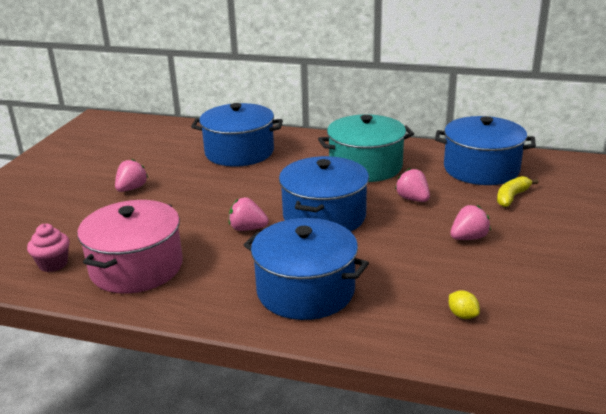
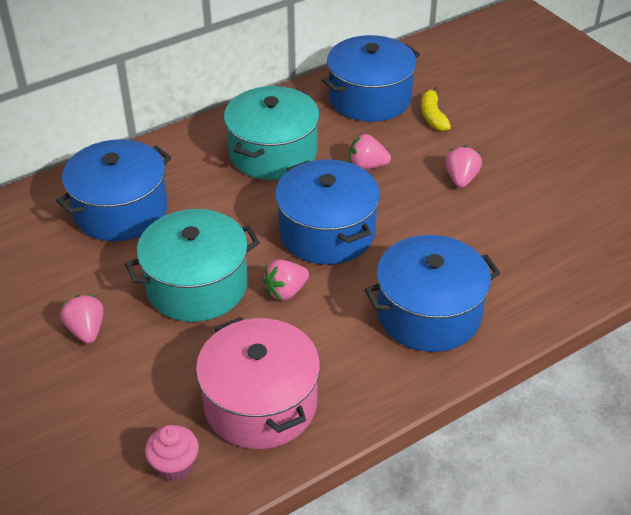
camera: 50 degrees left, 15 degrees up
(211, 200) = (197, 286): none -> turquoise pot
(462, 315) = (552, 252): yellow lemon -> none

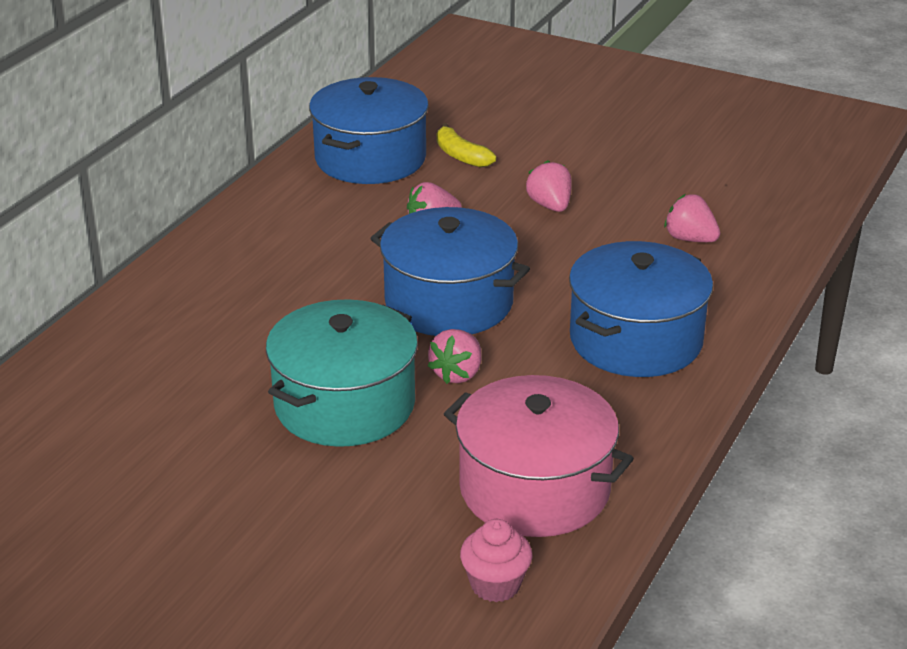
camera: 30 degrees left, 10 degrees down
(86, 330) = (249, 497): pink strawberry -> pink strawberry (690, 239)
(121, 210) = (167, 362): blue pot -> none
(273, 153) = (306, 245): turquoise pot -> none

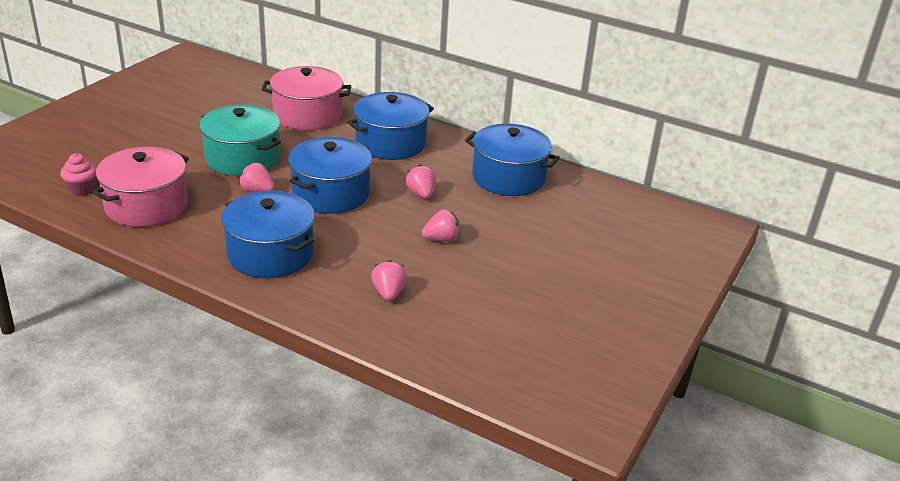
camera: 90 degrees right, 0 degrees up
(165, 350) = (307, 115): none -> pink pot
(272, 258) = (390, 143): none -> blue pot
(461, 156) = (513, 210): yellow banana -> none
(690, 239) = (388, 293): pink strawberry -> pink strawberry turned 45 degrees counterclockwise

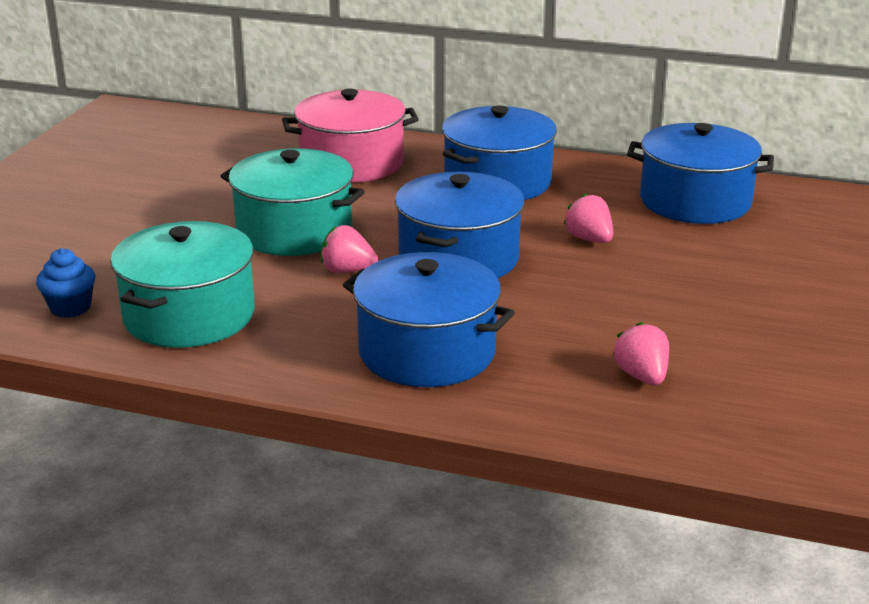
camera: 10 degrees left, 5 degrees down
(82, 189) = (70, 308): pink cupcake -> blue cupcake
(146, 206) = (189, 316): pink pot -> turquoise pot
(441, 239) = (663, 293): pink strawberry -> none

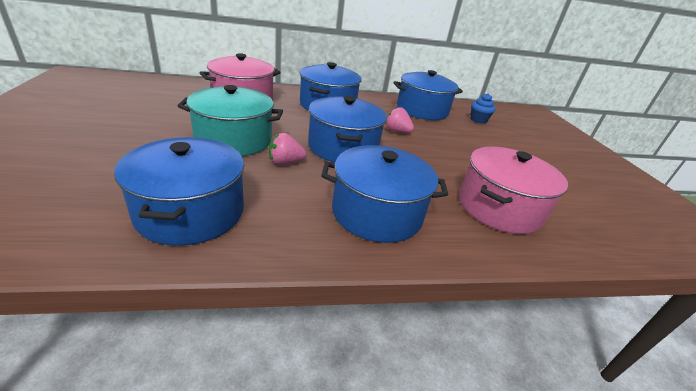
camera: 30 degrees left, 5 degrees up
(70, 308) = (75, 221): blue cupcake -> blue cupcake (478, 120)
(189, 316) = (191, 212): turquoise pot -> blue pot
(642, 376) = (499, 207): pink strawberry -> pink pot

